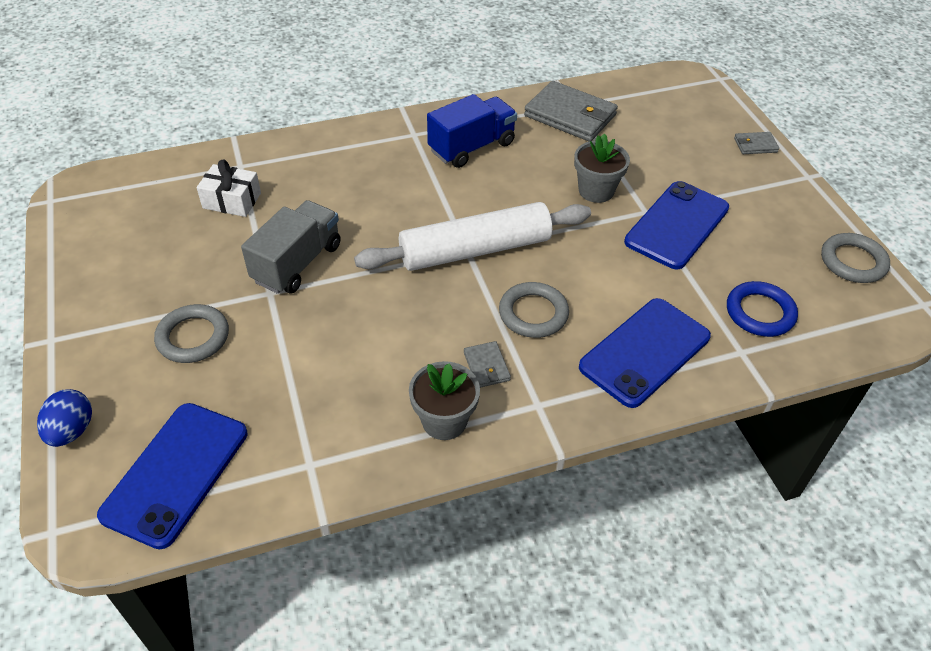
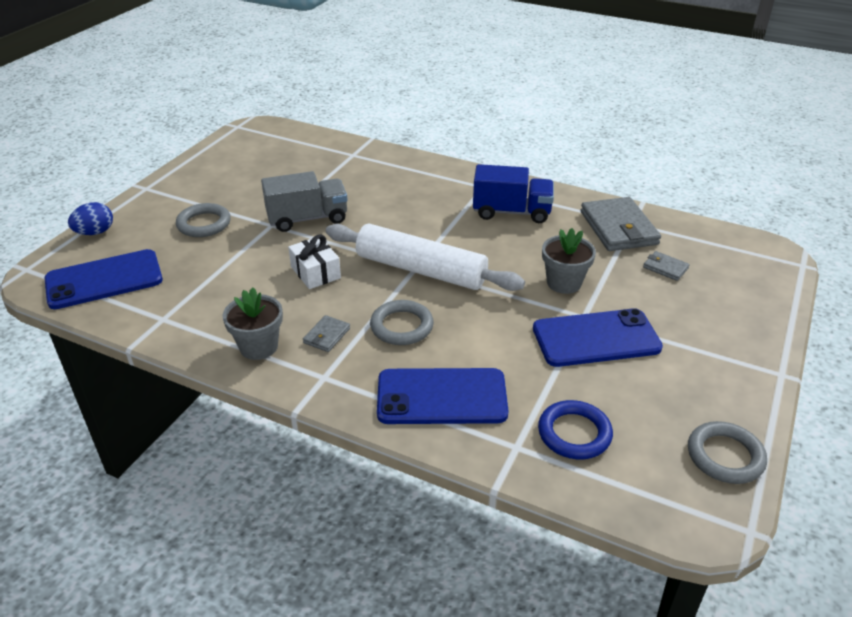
camera: 45 degrees right, 10 degrees down
(232, 201) = (322, 169): white gift -> white gift (315, 272)
(755, 145) = (761, 325): grey wallet -> grey wallet (665, 268)

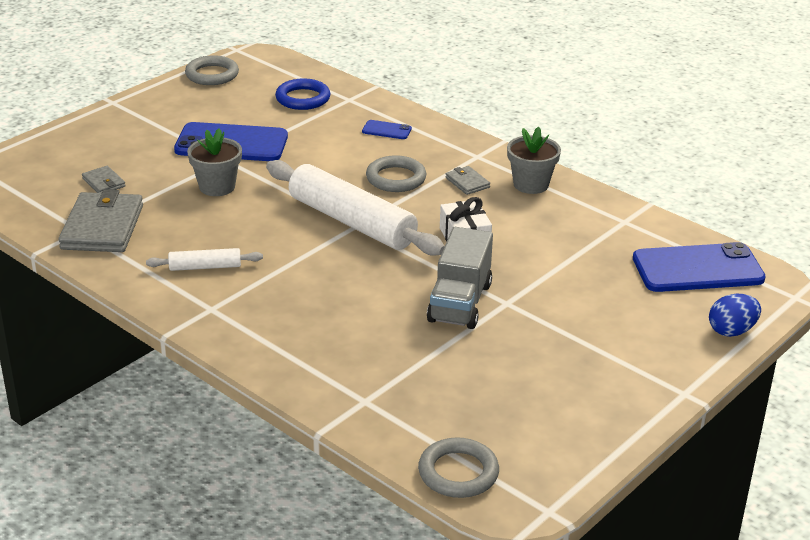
camera: 165 degrees left, 5 degrees down
(204, 224) = (592, 318): grey ring -> grey ring (458, 472)
(307, 219) = (460, 303): grey truck -> grey truck turned 75 degrees counterclockwise
(326, 336) = (467, 182): grey wallet -> grey wallet turned 75 degrees counterclockwise
(441, 397) = (386, 130): blue phone -> blue phone, size x0.44
(511, 212) = (205, 267): blue truck -> white rolling pin

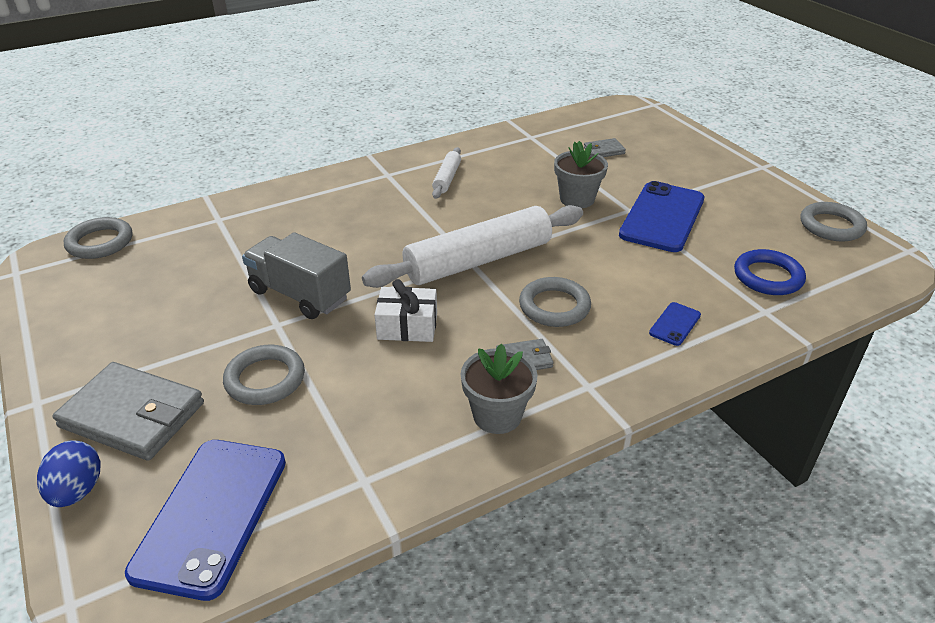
camera: 110 degrees right, 5 degrees up
(102, 227) = (531, 145): grey wallet -> grey wallet (133, 415)
(571, 287) = (265, 379): none -> grey ring

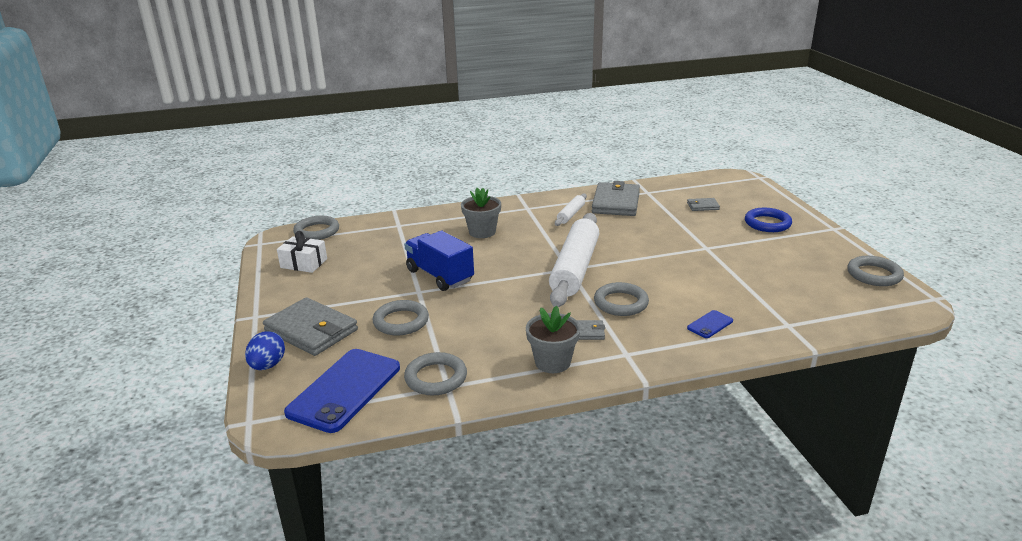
camera: 15 degrees right, 10 degrees down
(300, 294) = (440, 276): grey truck -> blue truck
(343, 469) = (436, 378): none -> grey ring
(407, 326) = (508, 303): white gift -> white gift (304, 263)
(478, 260) = (574, 268): white rolling pin -> white rolling pin turned 60 degrees counterclockwise
(498, 155) = (616, 202): none -> grey wallet
(577, 199) = (667, 237): grey flower pot -> grey flower pot (482, 232)
(662, 217) = (731, 255): blue phone -> none
(768, 277) = (801, 303): blue ring -> blue ring (767, 223)

